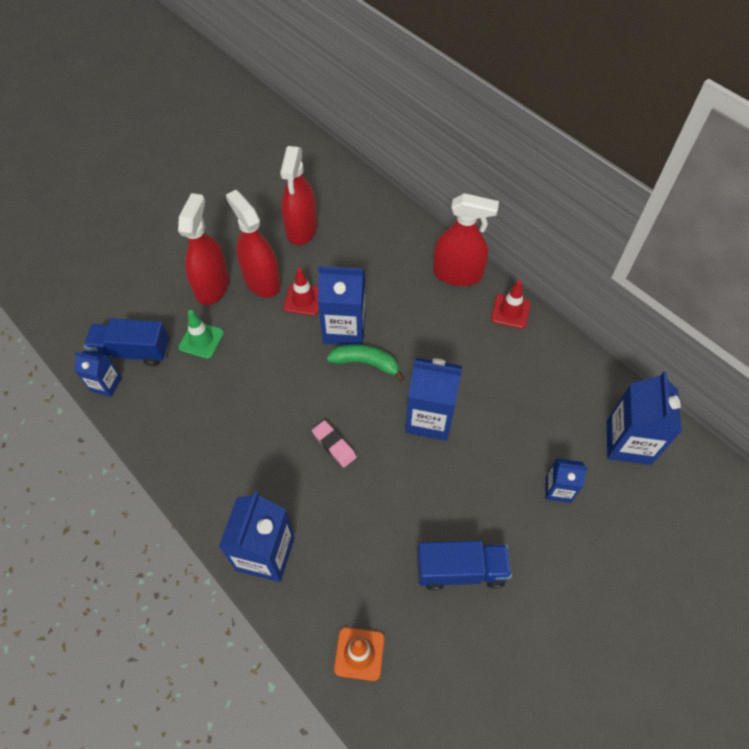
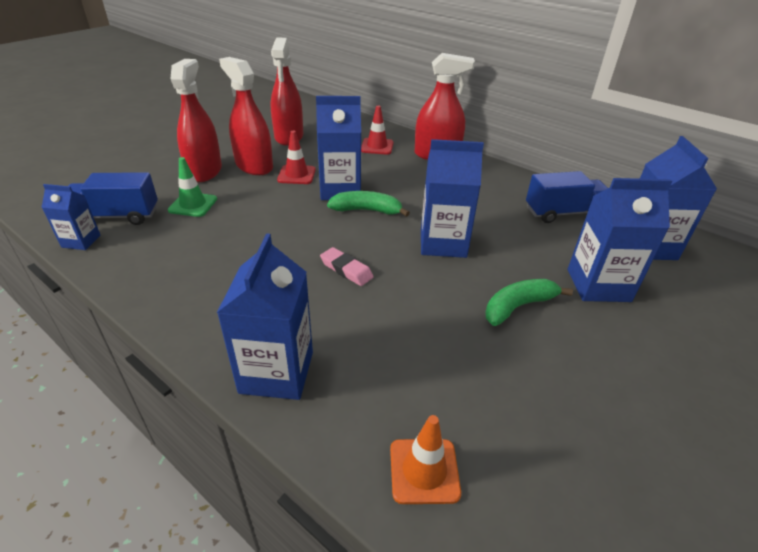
camera: 10 degrees left, 20 degrees down
(460, 570) = (524, 364): blue truck -> blue truck (563, 213)
(476, 507) = (518, 306): none -> green banana
(510, 311) = (493, 173): red traffic cone -> red traffic cone (377, 146)
(558, 489) = (598, 285): blue carton -> blue carton, size x1.77

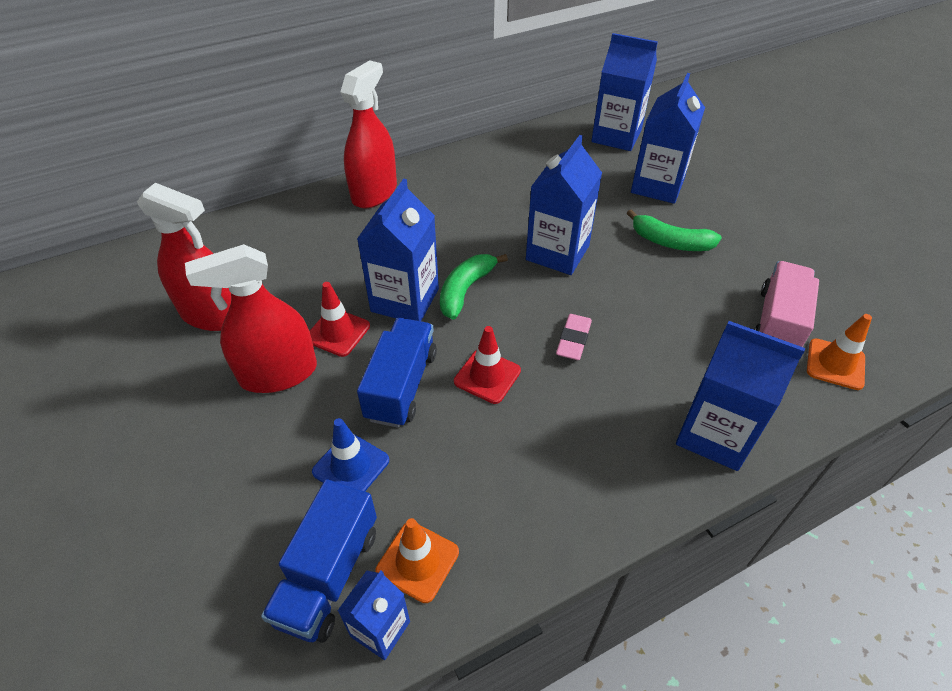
camera: 65 degrees left, 10 degrees up
(127, 243) = (417, 561): none -> orange traffic cone
(193, 205) = (351, 466): green traffic cone -> blue traffic cone
(204, 171) = (253, 438): red spray bottle -> none
(346, 270) = (573, 340): pink eraser -> pink eraser turned 45 degrees counterclockwise
(377, 146) = (314, 234): red traffic cone -> red traffic cone (487, 376)
(458, 407) = (777, 323): none -> pink truck
(518, 306) = (670, 242): green banana -> green banana turned 60 degrees counterclockwise
(563, 213) = (544, 156): blue truck -> blue truck (401, 385)

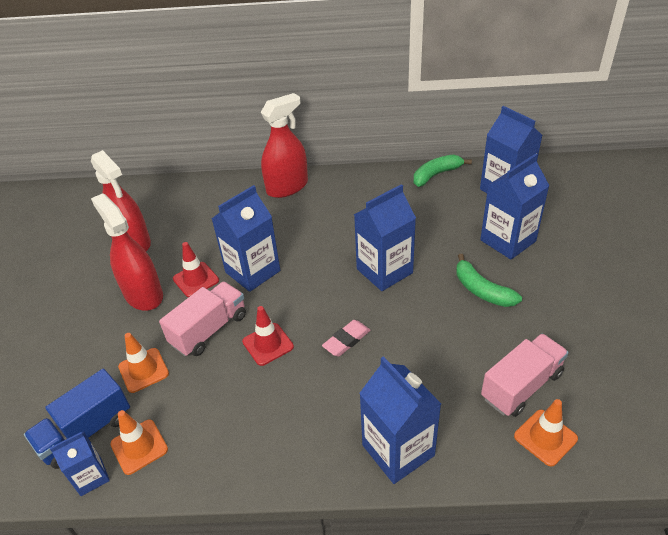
camera: 30 degrees right, 5 degrees down
(278, 373) = (143, 294): red spray bottle -> red spray bottle turned 45 degrees clockwise
(351, 466) = (143, 370): blue traffic cone -> orange traffic cone
(401, 385) = (209, 330): blue truck -> pink truck
(466, 290) = (298, 278): green banana -> green banana (436, 175)

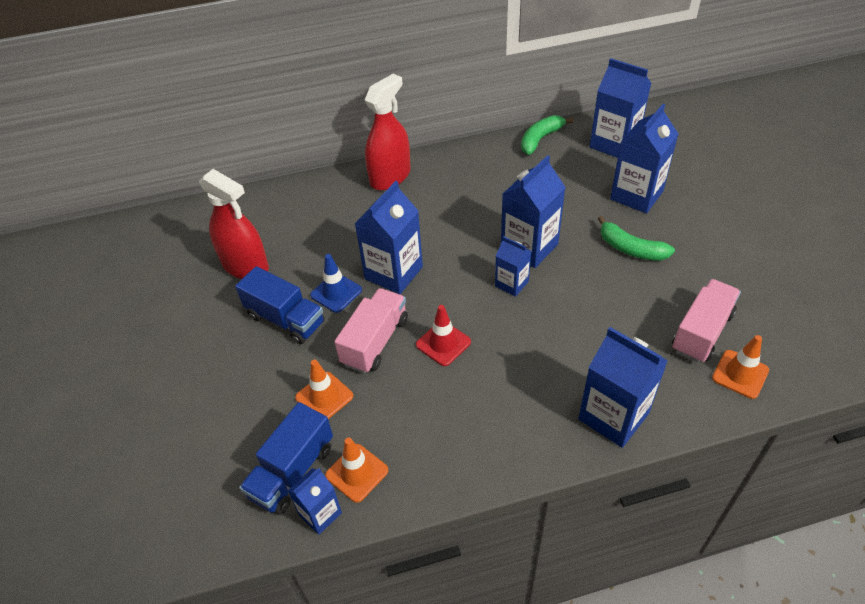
camera: 15 degrees left, 5 degrees up
(143, 294) = (285, 319): red spray bottle -> blue truck
(196, 279) = (336, 293): red traffic cone -> blue traffic cone
(346, 340) = (521, 323): pink eraser -> none
(354, 302) = (511, 284): none -> blue carton

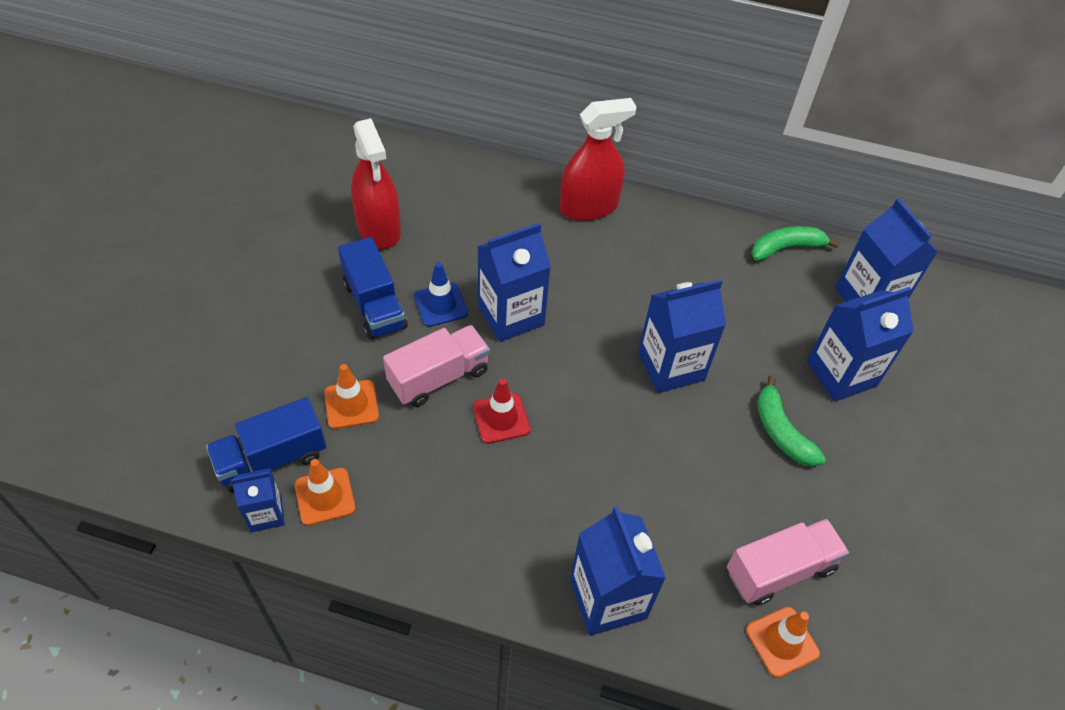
camera: 25 degrees right, 5 degrees up
(511, 284) = (619, 396): blue carton -> none

